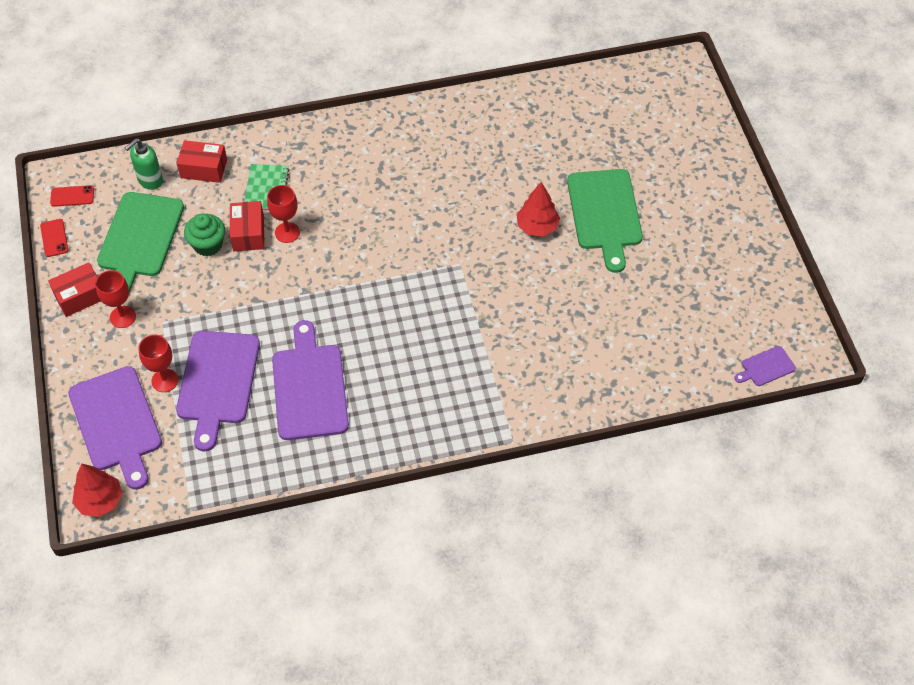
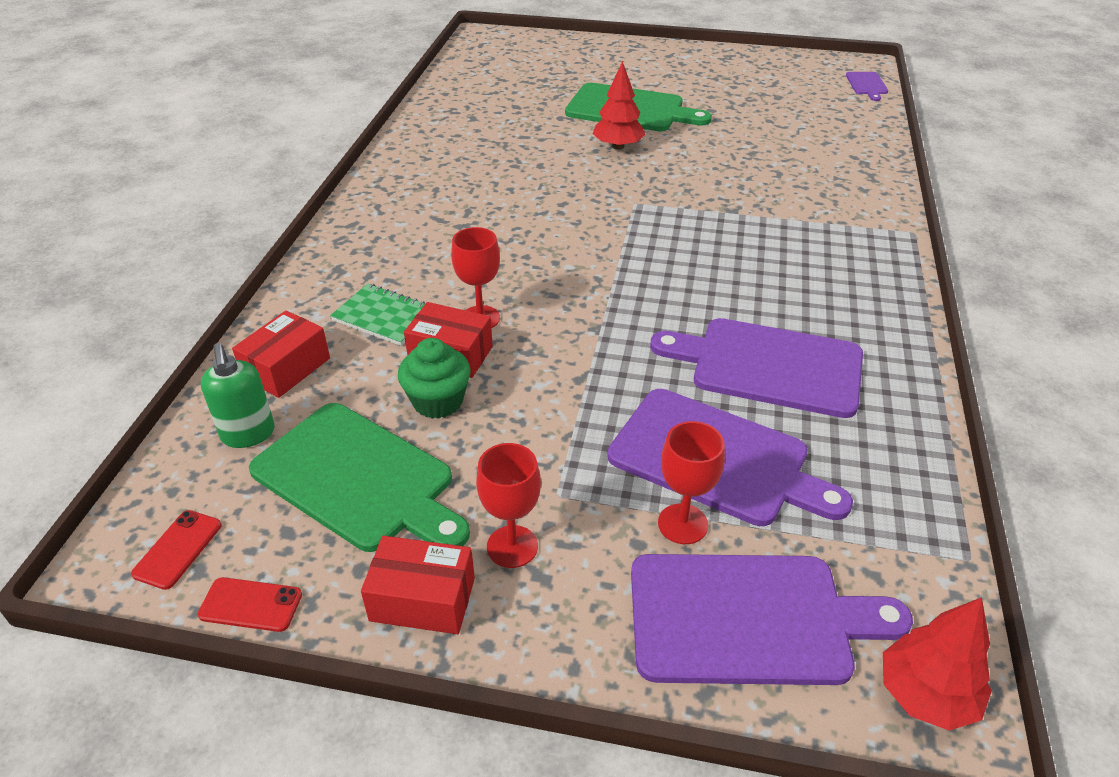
camera: 65 degrees left, 15 degrees down
(80, 296) = (422, 599): red box -> red box turned 75 degrees counterclockwise

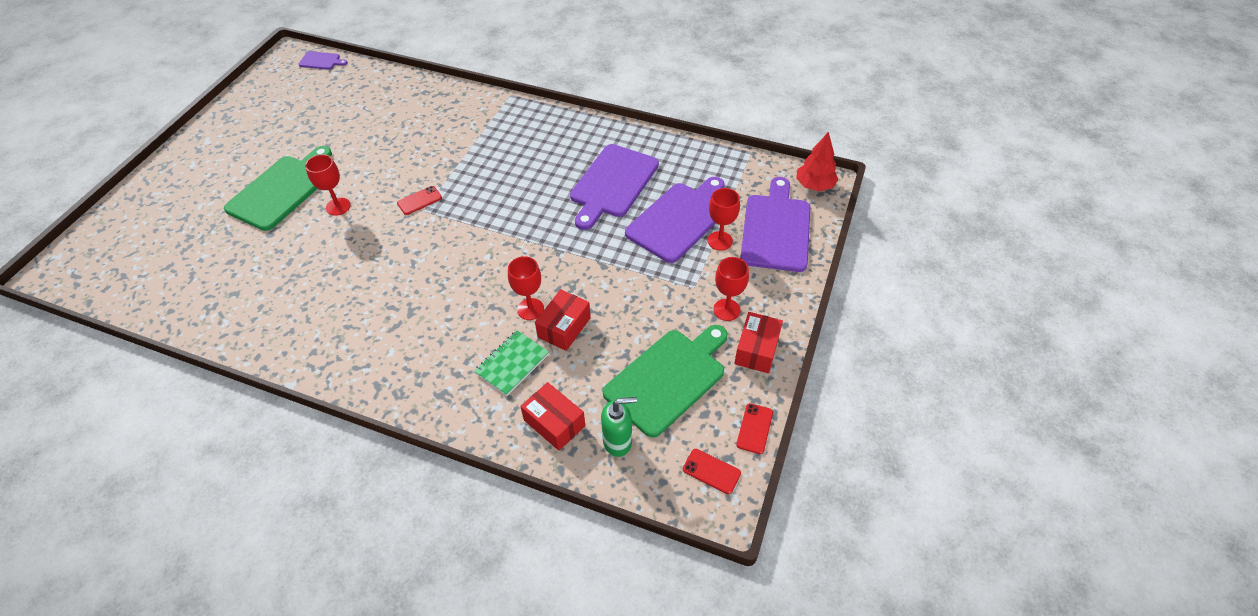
camera: 80 degrees left, 10 degrees up
(438, 401) = (608, 336): green cupcake -> none
(618, 146) = (338, 206): red tree -> red goblet
(651, 197) = (419, 200): none -> red phone

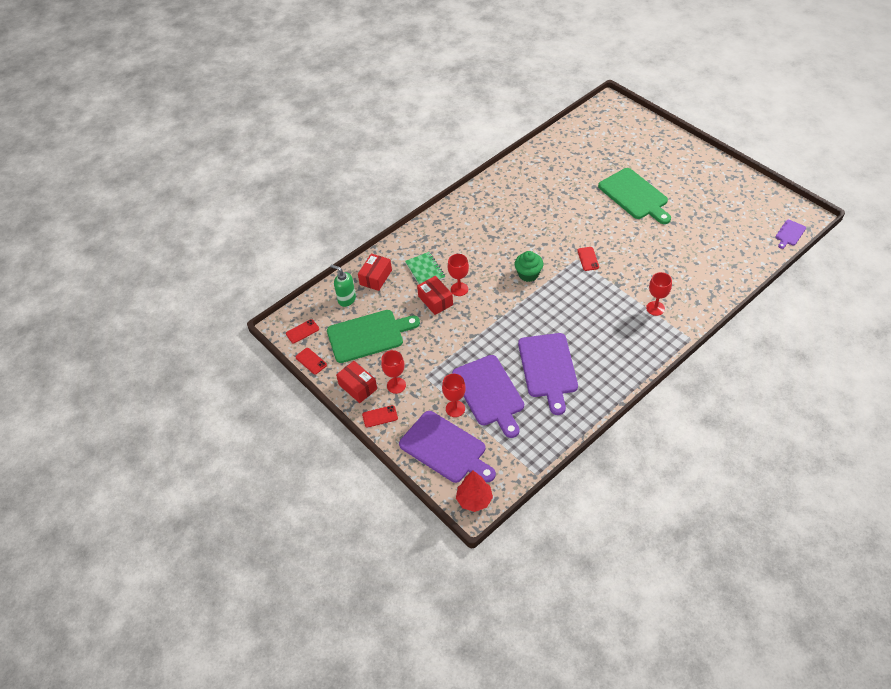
camera: 120 degrees right, 0 degrees up
(338, 206) = (603, 219): red goblet -> red goblet (655, 308)
(470, 247) = (528, 274): none -> green cupcake
(554, 423) = (376, 277): red box -> red box turned 45 degrees counterclockwise
(613, 184) = (548, 368): purple cutting board -> purple cutting board turned 150 degrees counterclockwise
(618, 441) = (346, 299): green soap dispenser -> green soap dispenser turned 105 degrees clockwise
(668, 378) = (368, 335): green cutting board -> green cutting board turned 90 degrees counterclockwise
(781, 306) = (380, 416): none -> red phone

